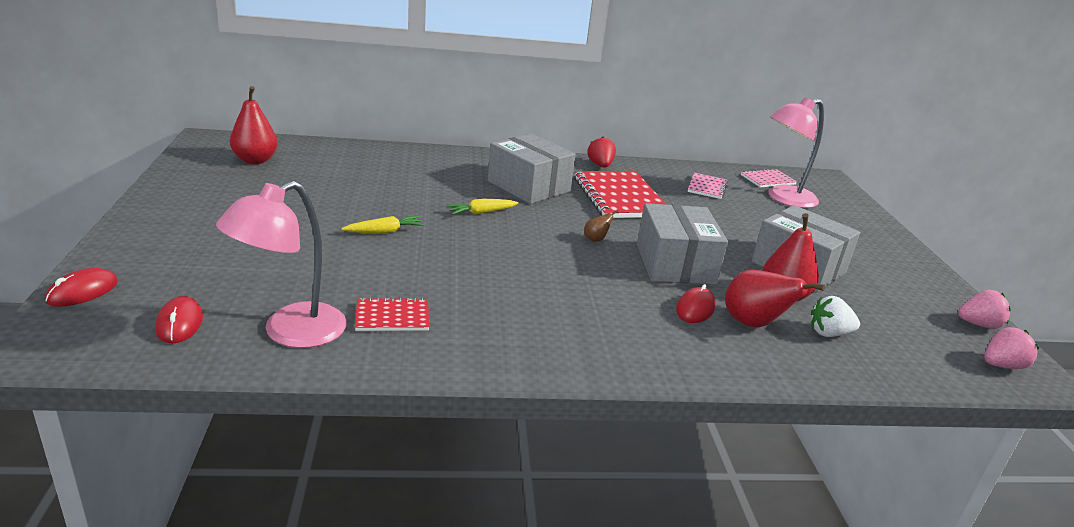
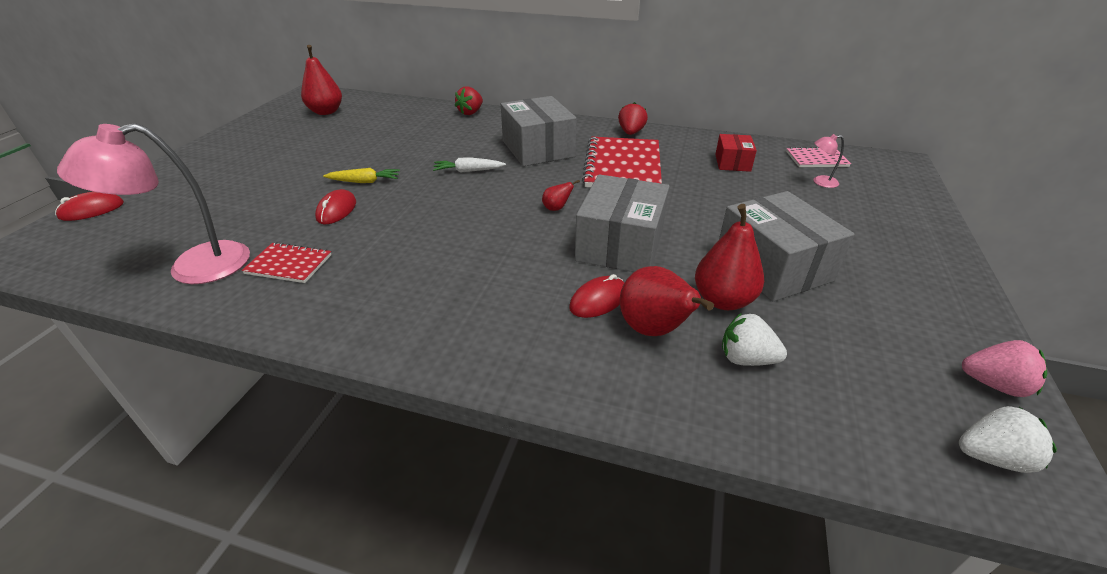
camera: 25 degrees right, 10 degrees up
(179, 323) = (124, 246): red mouse -> red mouse (336, 210)
(425, 153) = (470, 112): none -> red strawberry
(481, 212) = (468, 171): yellow carrot -> white carrot
(596, 239) = (556, 208): brown pear -> red pear
(707, 187) = (732, 162): pink notebook -> red box
(784, 198) = (820, 182): pink lamp -> pink lamp, size x0.42
(1001, 365) = (992, 457): pink strawberry -> white strawberry

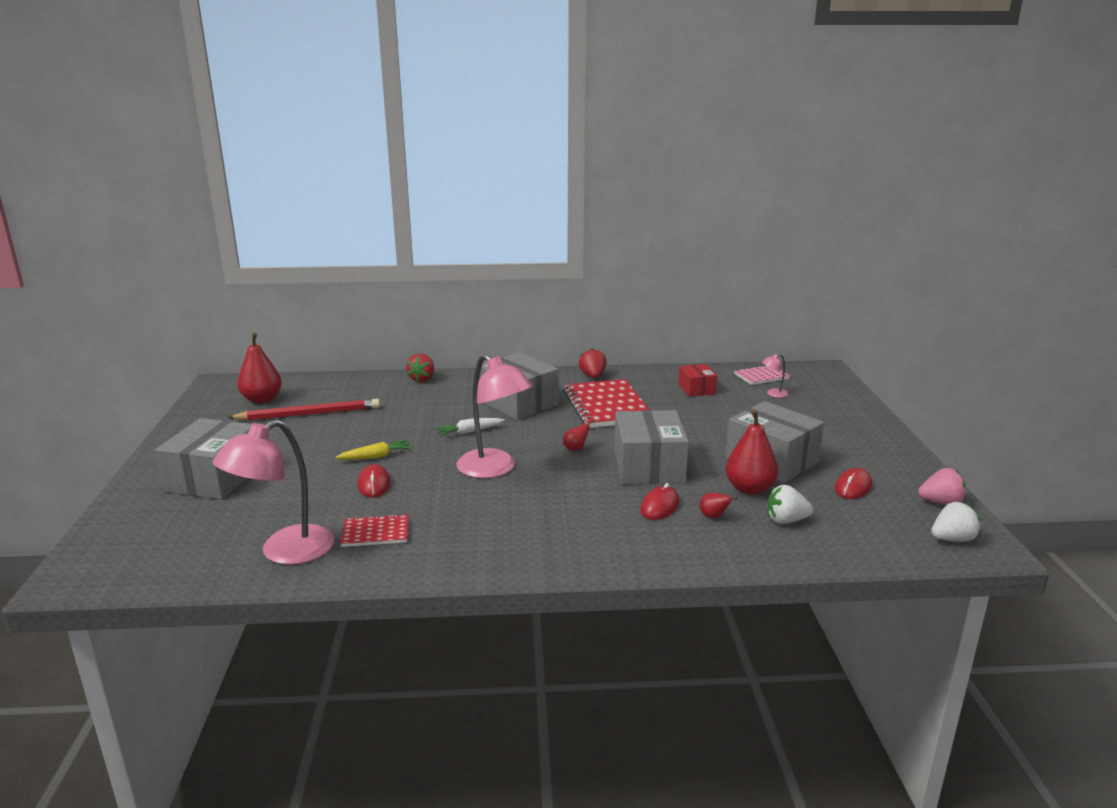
camera: 20 degrees left, 15 degrees down
(92, 210) = (108, 529): red mouse -> red mouse (853, 487)
(218, 177) = (214, 478): none -> grey box
(349, 130) = (309, 414): none -> red pencil
(458, 216) = (494, 469): none -> pink lamp
(654, 330) = (713, 517): red pear -> red pear, size x0.48

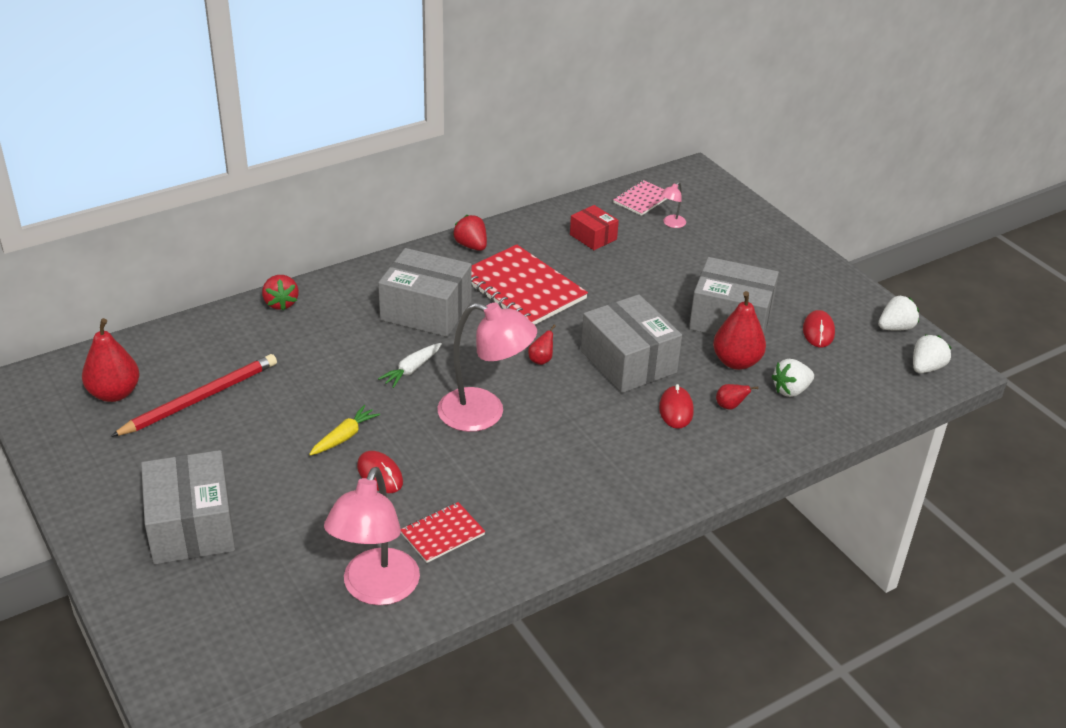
camera: 30 degrees left, 15 degrees up
(941, 502) = (895, 327): pink strawberry -> white strawberry

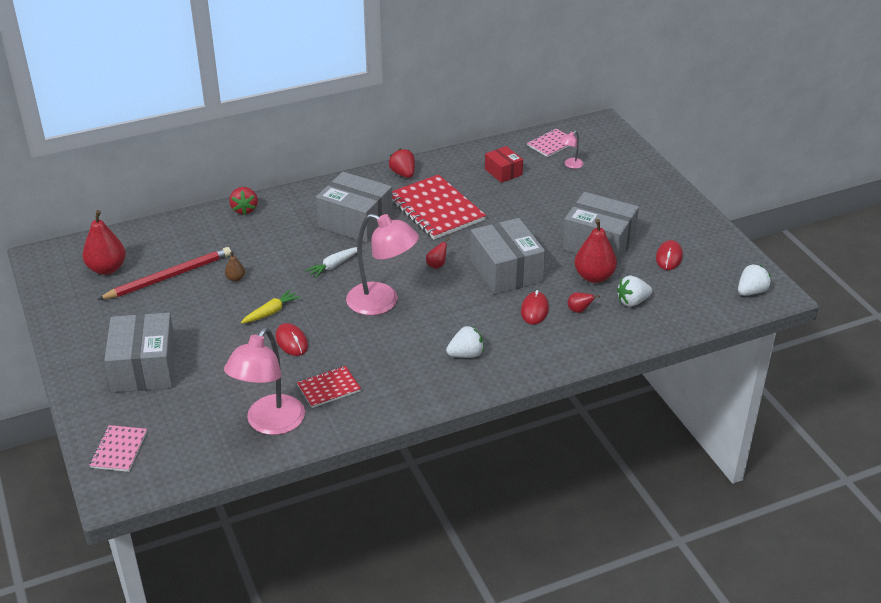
camera: 10 degrees right, 0 degrees up
(179, 645) = (119, 450): none -> pink notebook
(288, 395) = (235, 278): none -> brown pear
(895, 327) = (735, 258): white strawberry -> white strawberry (466, 354)

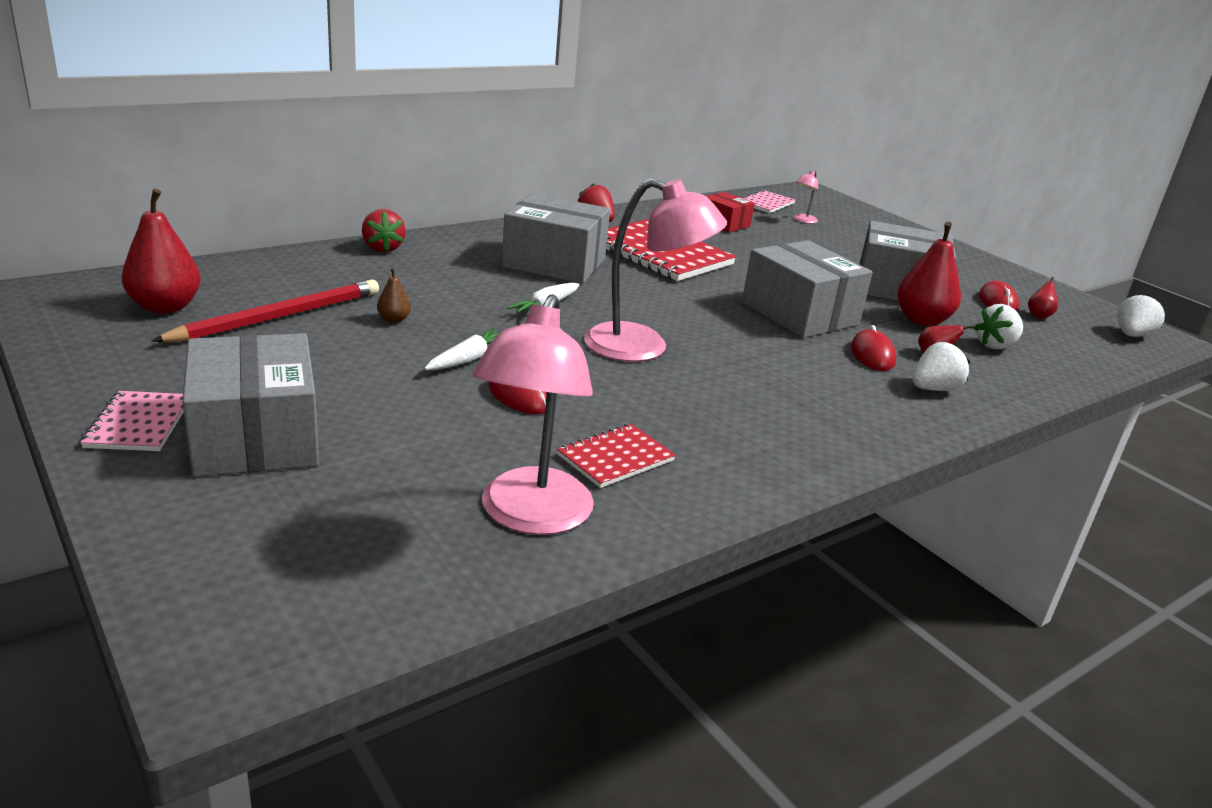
camera: 15 degrees left, 10 degrees down
(119, 450) = (220, 578): pink notebook -> pink notebook (138, 424)
(271, 312) = (469, 359): yellow carrot -> white carrot
(437, 265) = (698, 307): red pear -> red pear (1039, 315)
(466, 354) = (813, 408): white strawberry -> white strawberry (933, 389)

